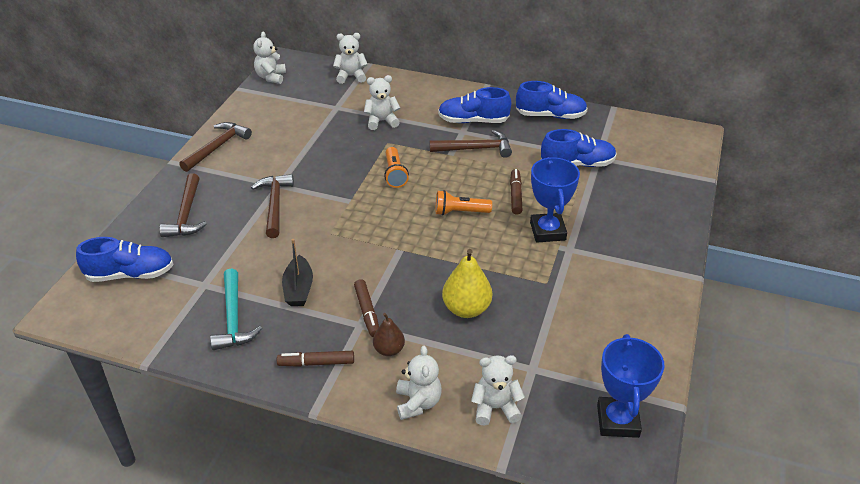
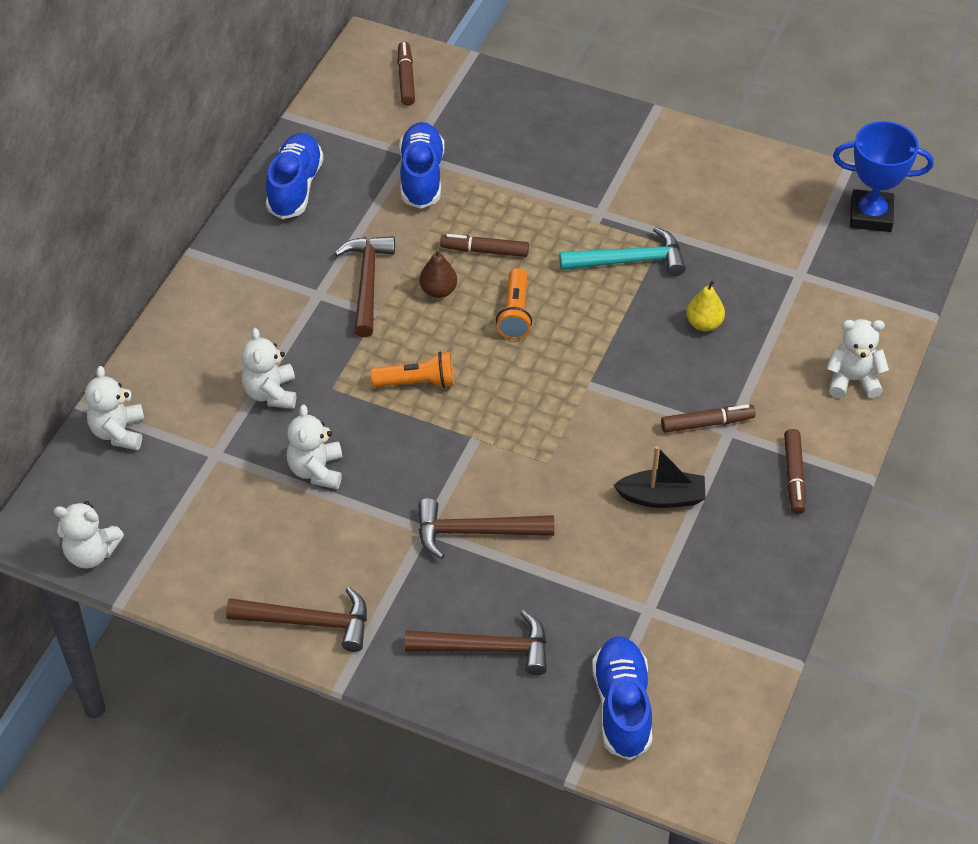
camera: 85 degrees left, 10 degrees up
(217, 147) = (308, 622): brown hammer -> brown hammer turned 150 degrees clockwise
(233, 318) = (715, 569): turquoise hammer -> turquoise hammer (629, 261)
(389, 350) = (772, 403): brown pear -> brown pear (438, 291)
(466, 309) = (704, 324): yellow pear -> yellow pear, size x0.61
(473, 121) = (292, 278): blue shoe -> none
(495, 408) = (857, 312): white teddy bear -> white teddy bear (316, 470)
(547, 231) = (563, 228): blue trophy -> none
(670, 151) = (406, 78): none -> brown marker

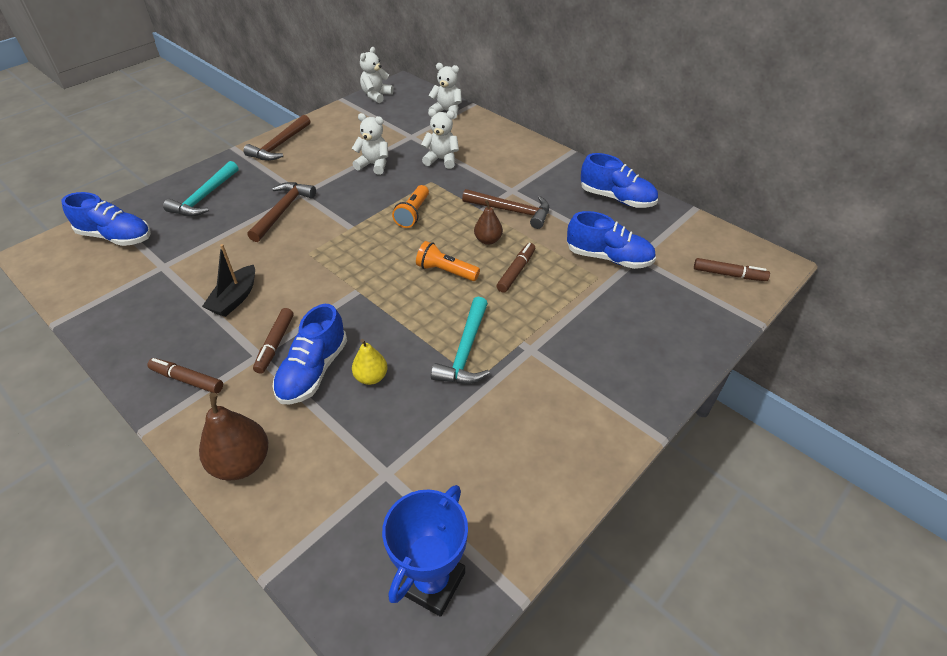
camera: 110 degrees right, 5 degrees down
(486, 648) = (205, 197): brown hammer -> turquoise hammer
(722, 374) = (313, 371): none -> blue shoe
(852, 380) = (242, 463): white teddy bear -> brown pear

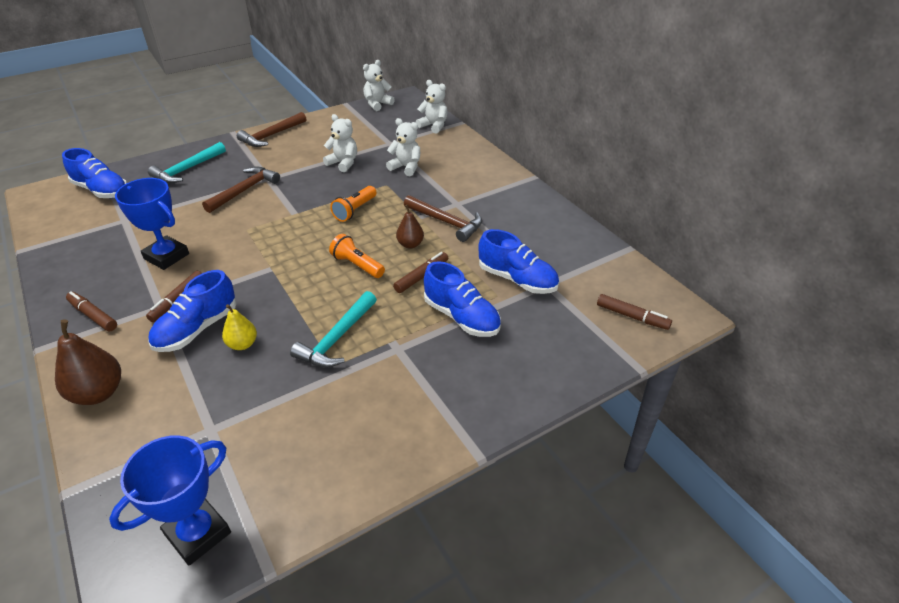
camera: 15 degrees right, 5 degrees down
(235, 298) = (166, 256): black boat -> blue trophy
(616, 198) = (554, 226): blue shoe -> blue shoe (461, 317)

